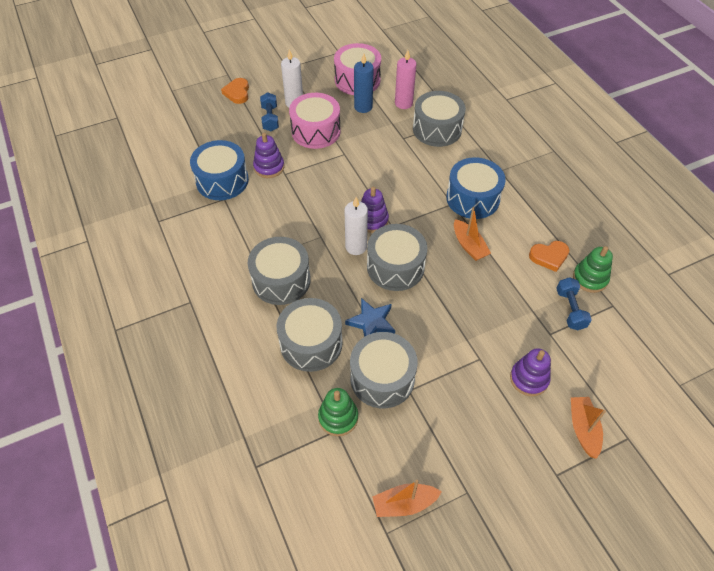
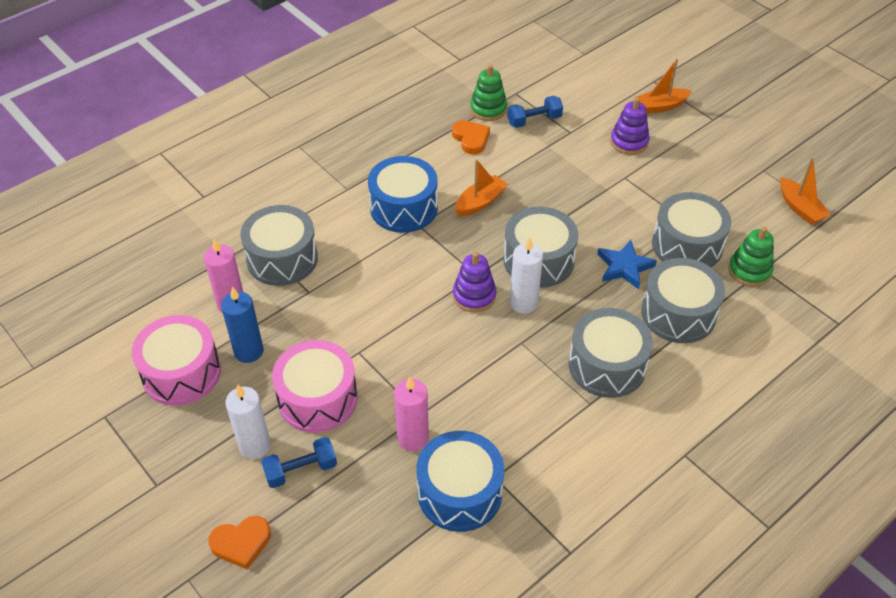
camera: 105 degrees left, 5 degrees down
(269, 167) = (413, 438): purple stacking toy -> pink candle

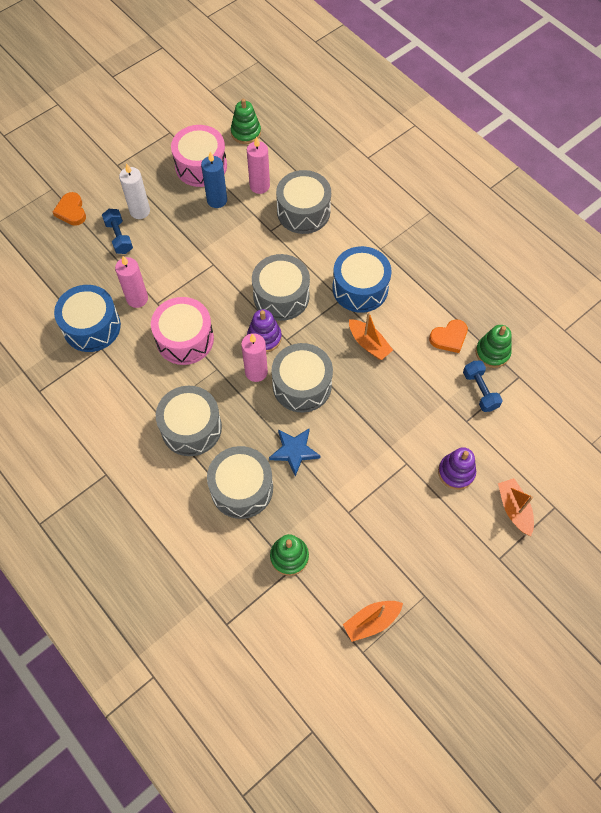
camera: 90 degrees right, 15 degrees up
(130, 321) = (246, 133): none -> green stacking toy
(317, 399) = (174, 242): pink drum -> pink drum (185, 339)
(523, 303) = (256, 372): white candle -> pink candle
(687, 245) = (320, 506): grey drum -> grey drum (281, 296)

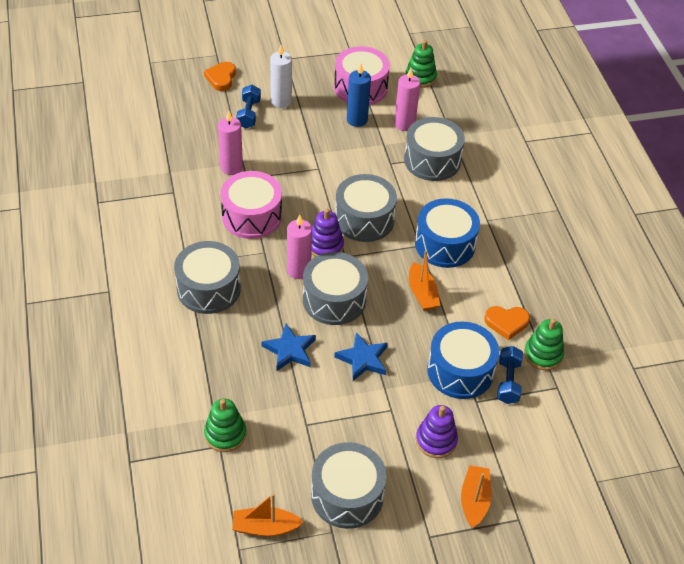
camera: 25 degrees right, 15 degrees down
(92, 326) = (177, 172): blue drum -> blue drum (460, 371)
(241, 488) = (220, 358): grey drum -> grey drum (347, 495)
(357, 429) = (363, 359): none -> blue star

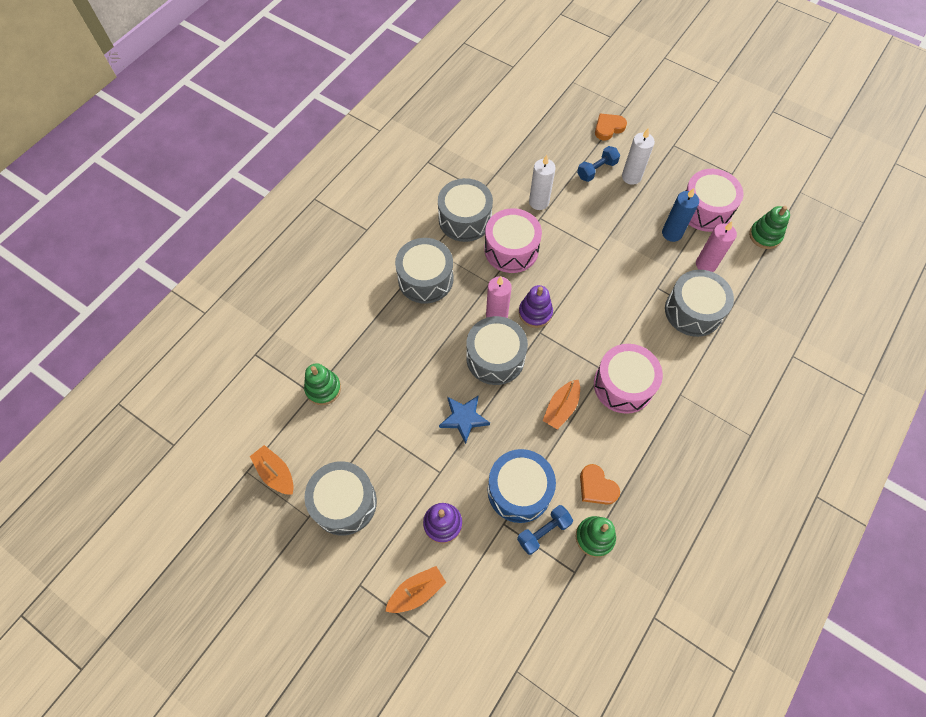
camera: 50 degrees right, 15 degrees up
(231, 167) = (539, 202): pink candle -> white candle
(289, 350) = (425, 368): blue star -> none
(364, 219) = (586, 316): grey drum -> grey drum (465, 219)
(445, 244) = (623, 385): blue drum -> pink drum

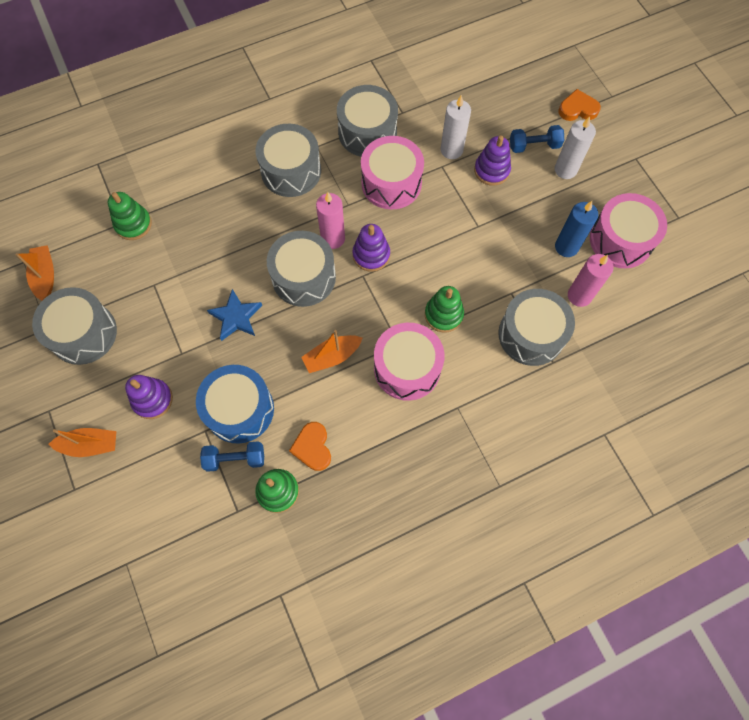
camera: 30 degrees right, 5 degrees up
(579, 203) = (491, 170): none -> purple stacking toy
(765, 236) = (667, 299): green stacking toy -> green stacking toy (443, 315)

